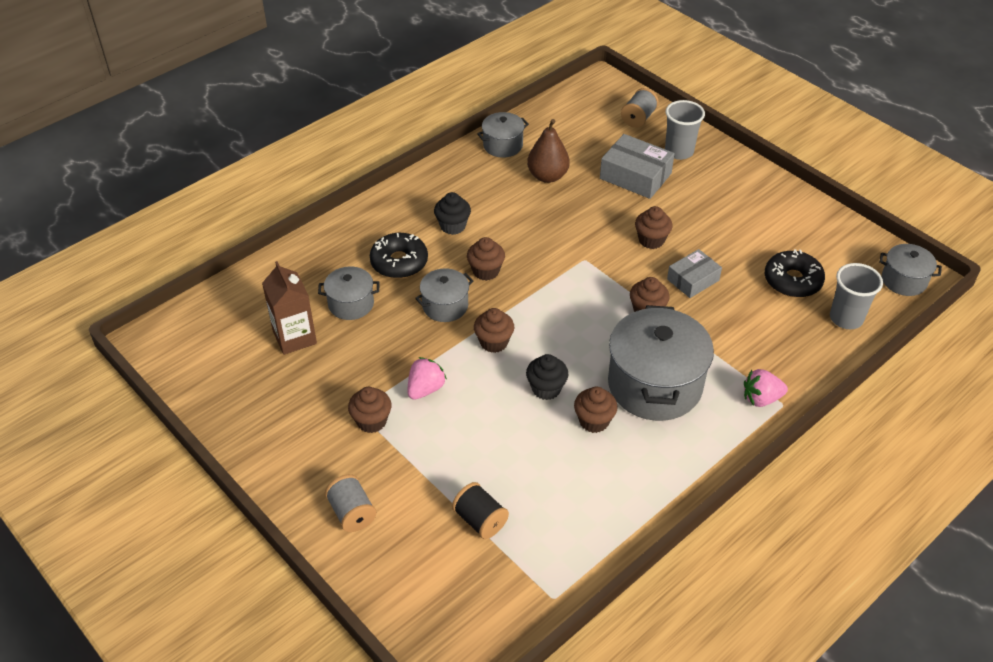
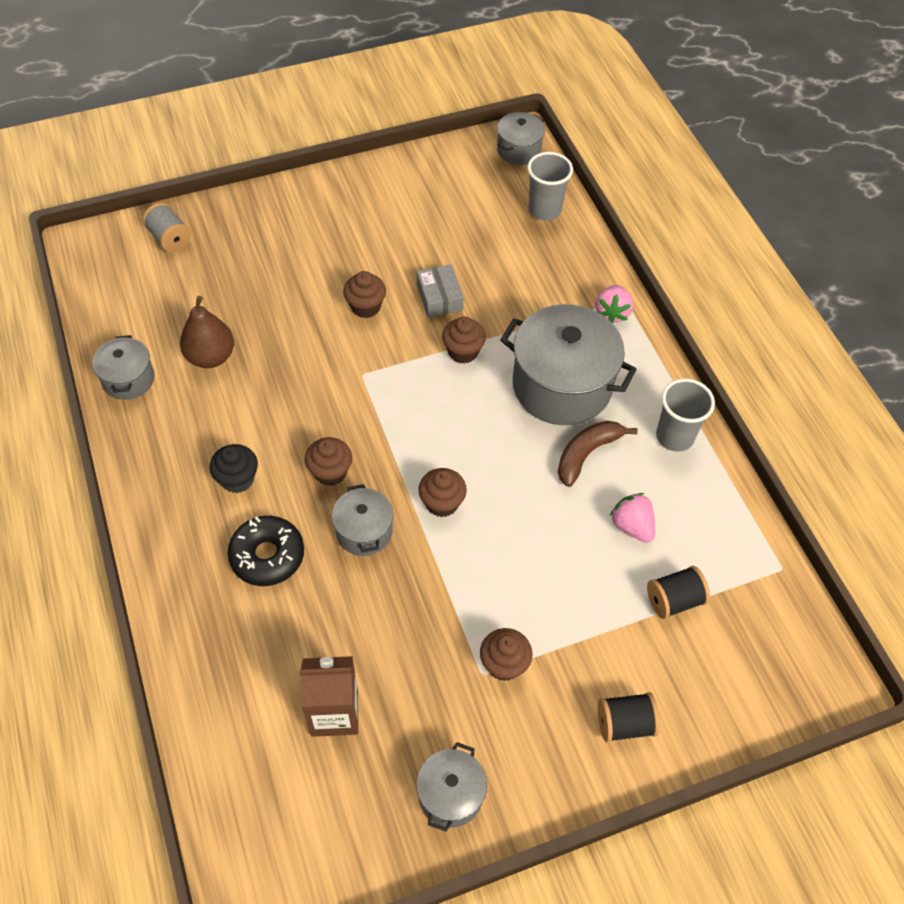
camera: 70 degrees left, 10 degrees up
(351, 304) = (310, 631): grey pot -> grey pot (450, 794)
(352, 513) = (625, 723): grey spool -> black spool
(425, 389) = (480, 593): pink strawberry -> pink strawberry (632, 526)
(546, 389) = (528, 479): black cupcake -> none
(594, 421) = (586, 454): brown cupcake -> brown banana
(635, 176) = (261, 279): grey box -> none
(679, 151) = (247, 228): grey cup -> grey cup (674, 436)
(792, 281) = (480, 224): black donut -> none

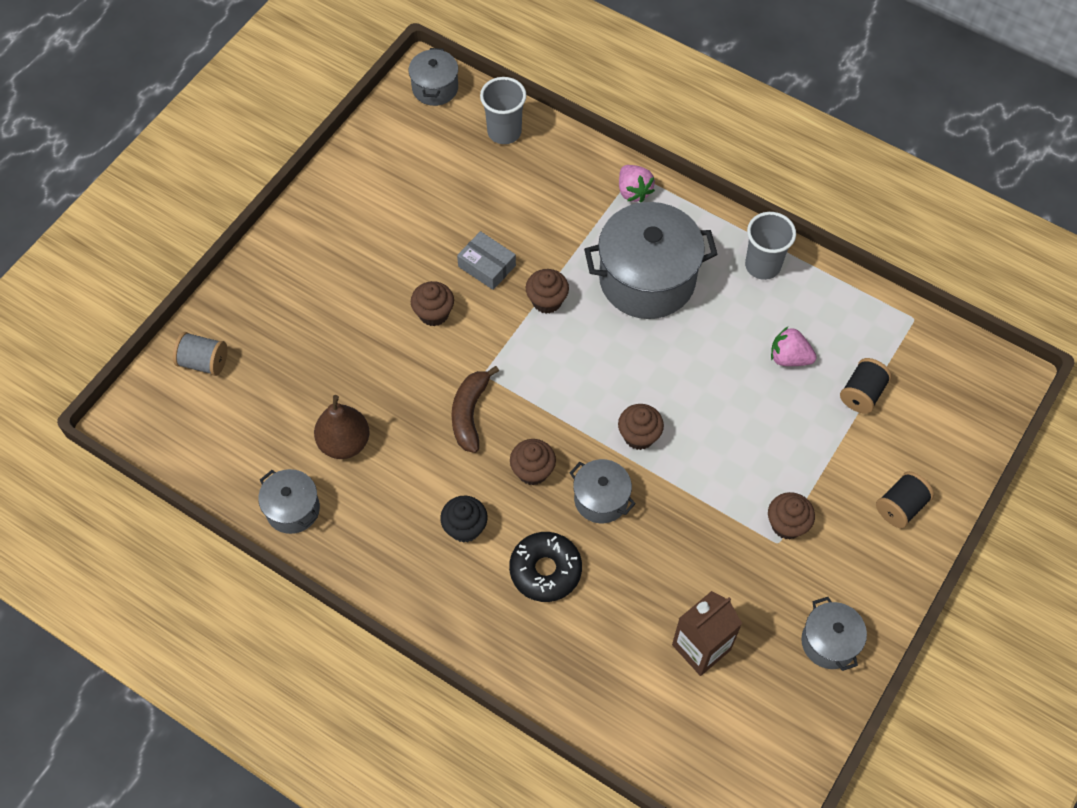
camera: 35 degrees left, 5 degrees up
(586, 454) = (711, 323): brown banana -> brown banana (469, 413)

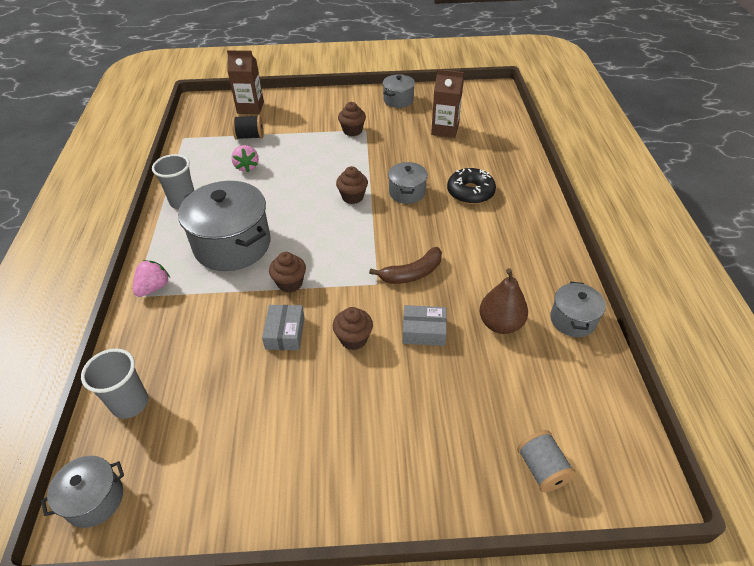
camera: 125 degrees left, 15 degrees down
(393, 374) = (424, 331): none -> grey box
(465, 528) = (485, 234): black cupcake -> none
(532, 471) = (419, 226): brown cupcake -> none
(900, 506) = (307, 105): black spool -> none
(944, 431) = (250, 108): none -> brown carton

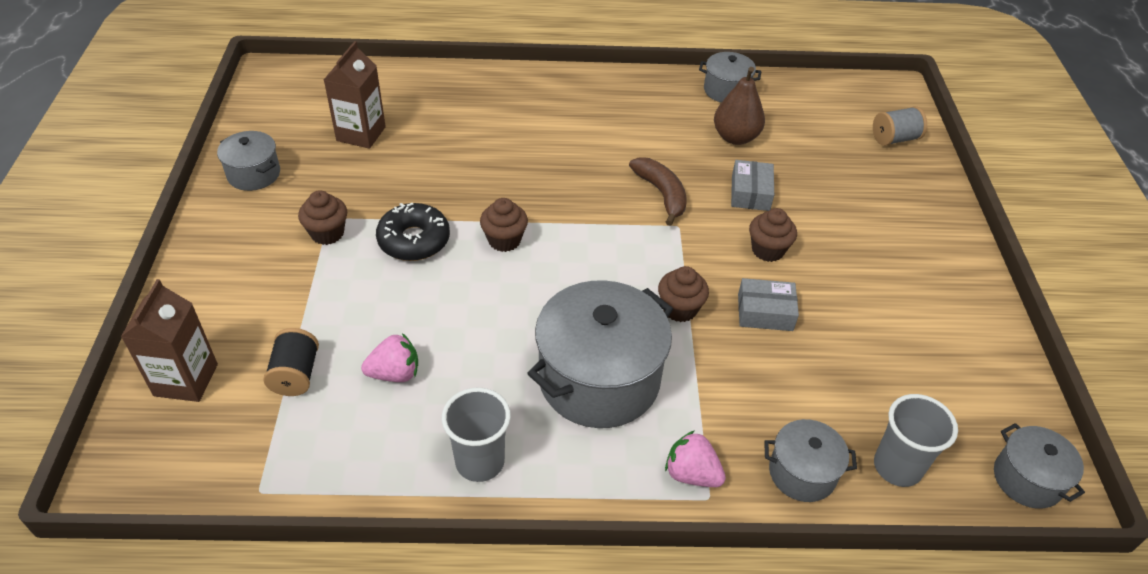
camera: 90 degrees left, 0 degrees up
(407, 192) = (504, 185): grey pot -> grey pot (802, 473)
(470, 192) = (513, 129): black donut -> black donut (414, 240)

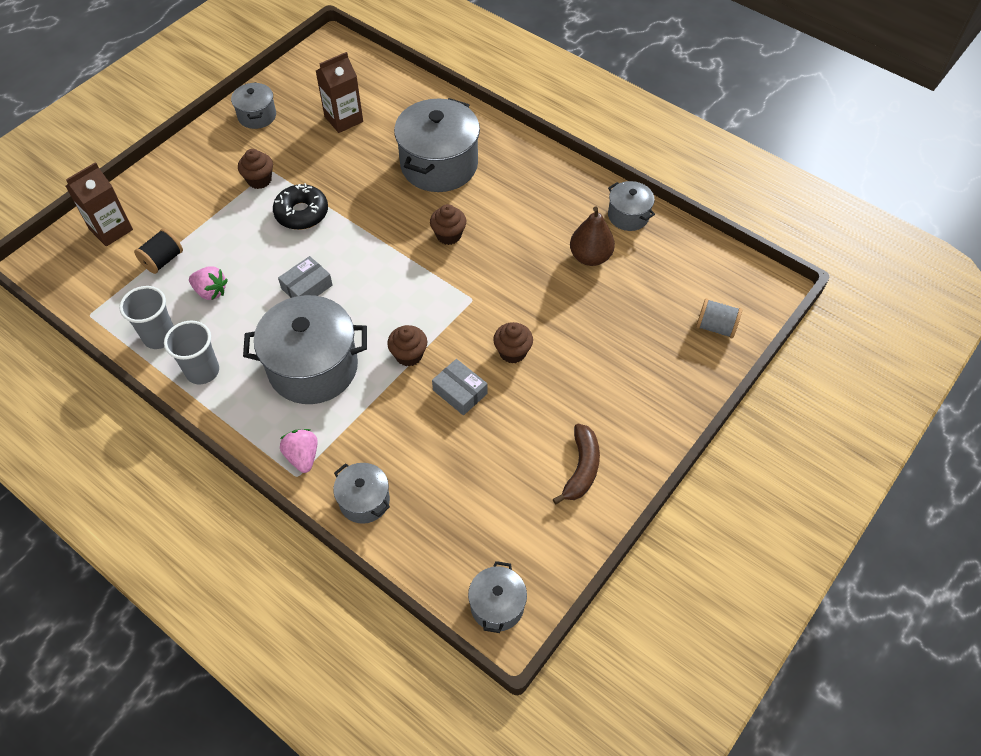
camera: 40 degrees right, 10 degrees up
(504, 240) = (353, 244): brown cupcake -> brown cupcake (448, 235)
(509, 129) = (439, 165): none -> grey pot
(661, 194) = (487, 270): brown banana -> brown banana (581, 468)
(750, 193) = (550, 305): grey box -> grey box (307, 287)
(897, 467) = (424, 539): grey cup -> grey cup (160, 337)

